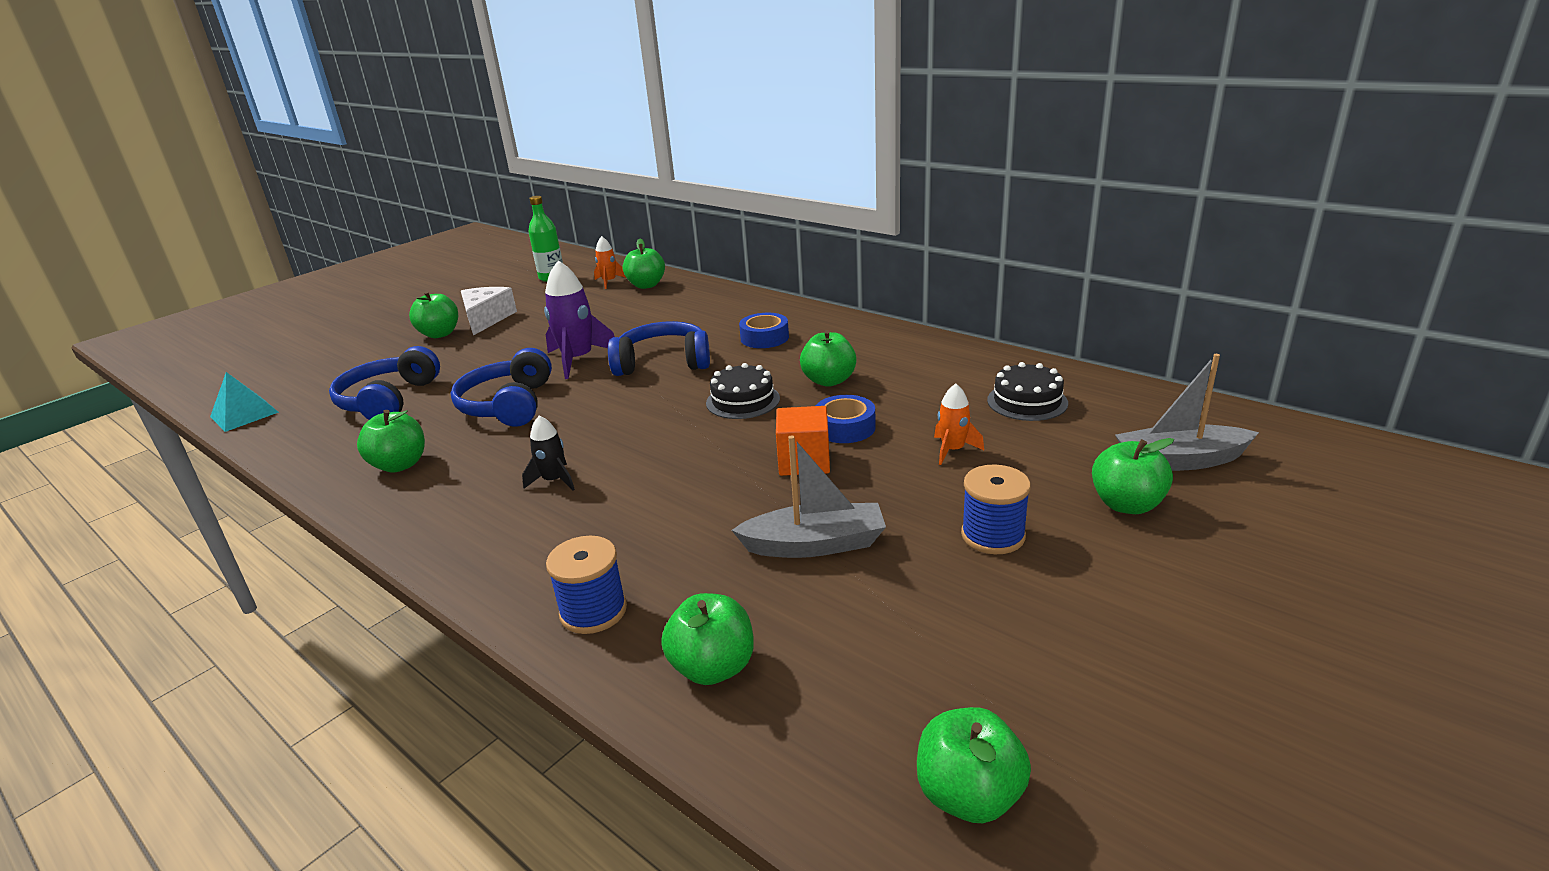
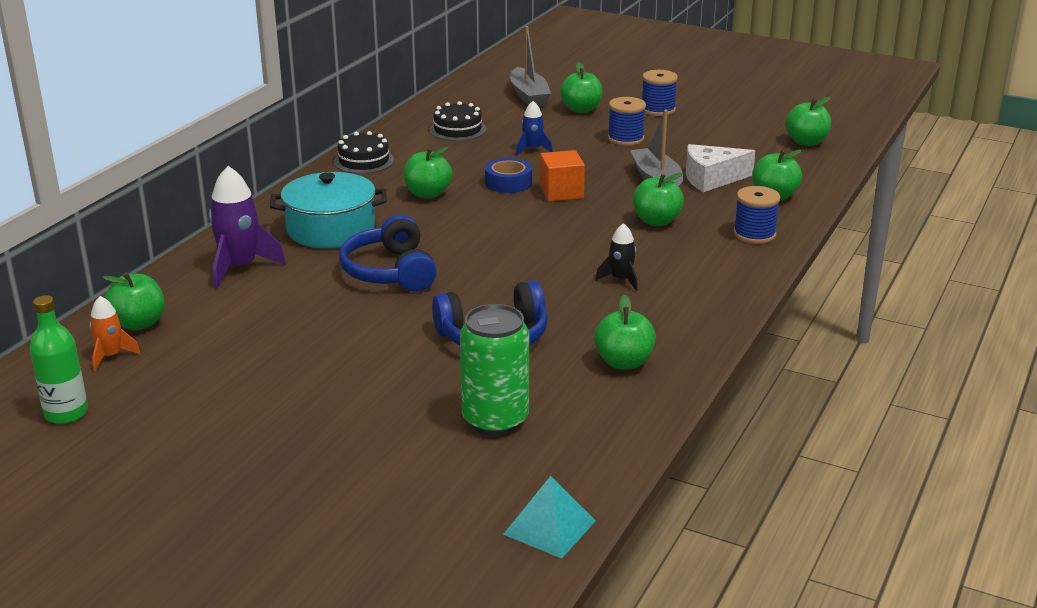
camera: 105 degrees left, 0 degrees up
(388, 400) = (495, 420): blue headphones -> green can
(440, 334) = (289, 450): green apple -> green apple (656, 221)
(486, 319) = (237, 425): white cheese -> white cheese (711, 179)
(578, 360) = (382, 321): purple rocket -> purple rocket (240, 267)
(743, 401) = (469, 224): black cake -> black cake (364, 161)
(764, 338) = (331, 229): blue tape -> turquoise pot
(953, 450) = (532, 149): orange rocket -> blue rocket
(1145, 592) = (658, 110): none -> blue spool

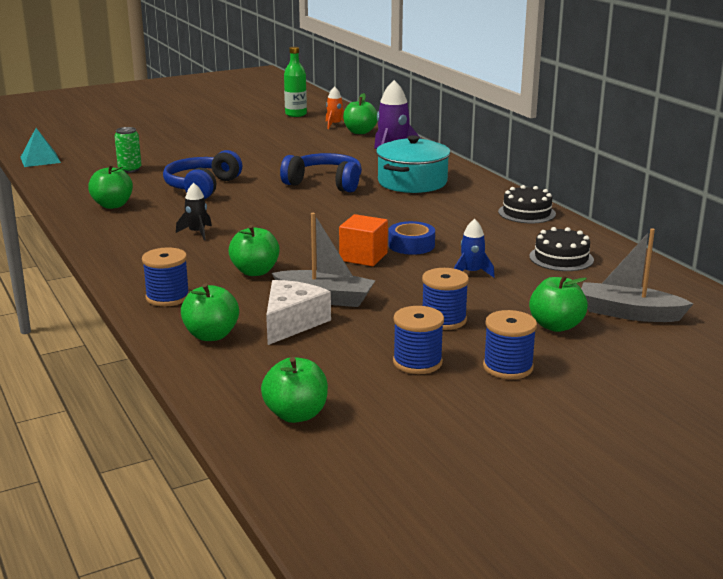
camera: 125 degrees right, 5 degrees down
(428, 194) = (430, 217): green apple -> none
(495, 420) = (130, 169): green can -> green can, size x0.58
(694, 131) = (417, 362): none -> blue spool

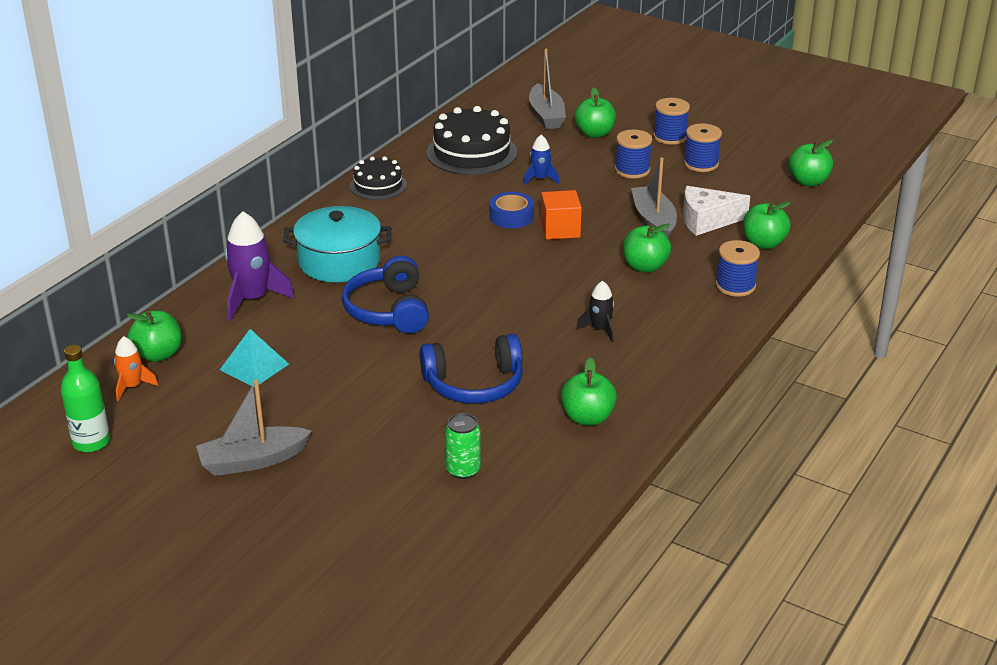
camera: 120 degrees left, 10 degrees up
(40, 159) = (495, 577): turquoise pyramid -> turquoise pyramid (254, 367)
(224, 135) = (253, 461): none -> grey boat
(561, 258) = (471, 152): black cake -> black cake, size x1.65

